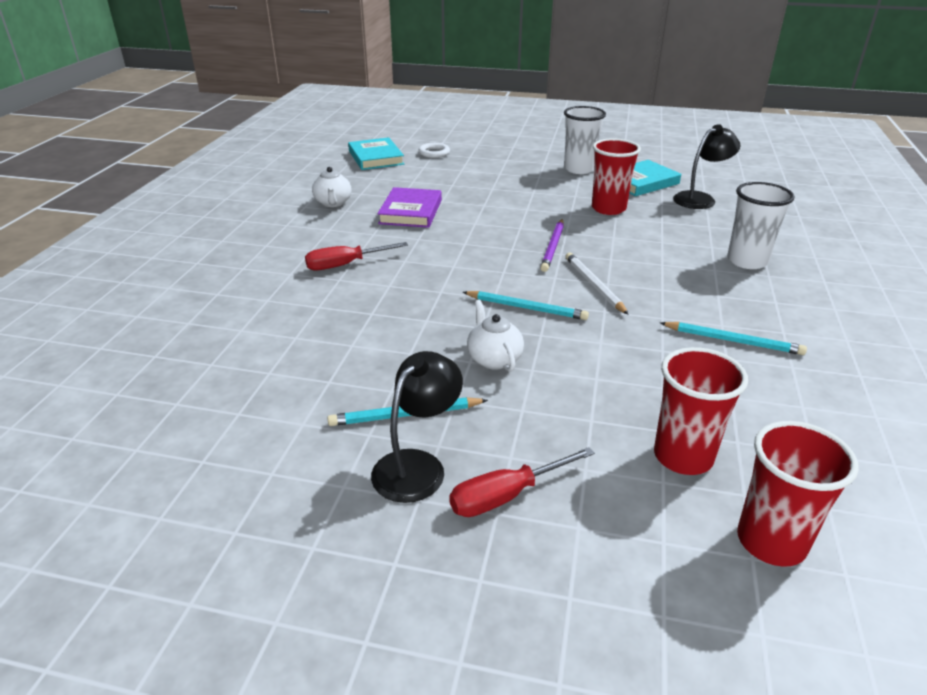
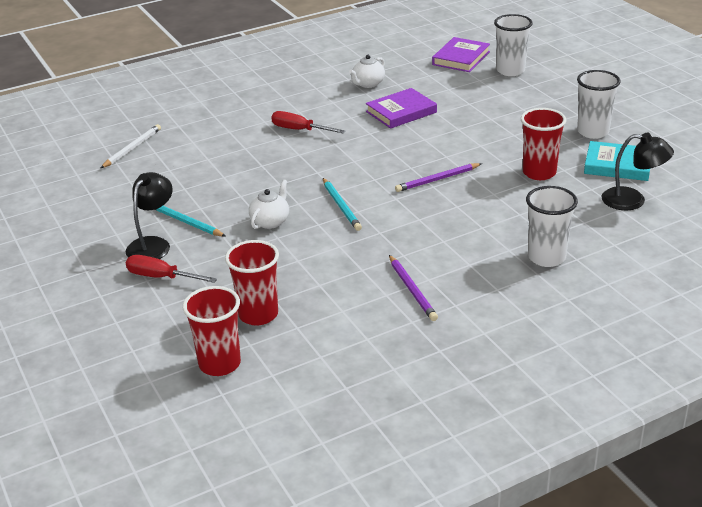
camera: 50 degrees right, 0 degrees up
(376, 158) = (461, 58): turquoise book -> purple book
(417, 465) = (153, 244): black lamp -> black lamp turned 60 degrees counterclockwise
(434, 153) = (510, 71): white ring -> white cup
(594, 285) = (407, 215): white pencil -> white pencil (132, 148)
(733, 341) = (412, 290): turquoise pencil -> purple pencil

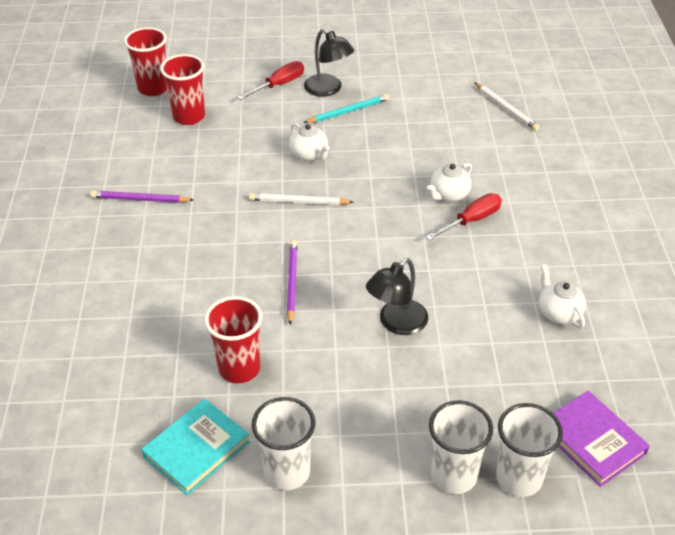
camera: 115 degrees right, 10 degrees up
(275, 145) = (449, 195): none -> white teapot
(341, 206) = (299, 202): turquoise pencil -> white pencil
(401, 112) = (462, 313): purple book -> none
(546, 257) = (100, 298): white cup -> white cup (454, 476)
(633, 200) = (122, 418): black lamp -> black lamp (396, 323)

